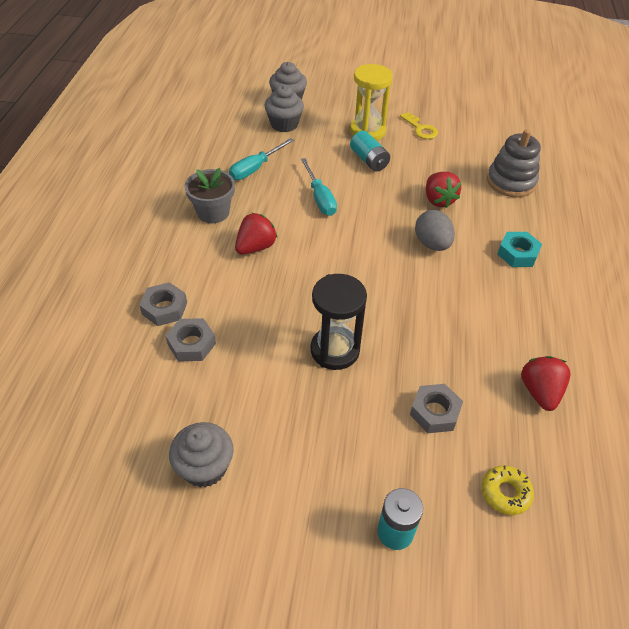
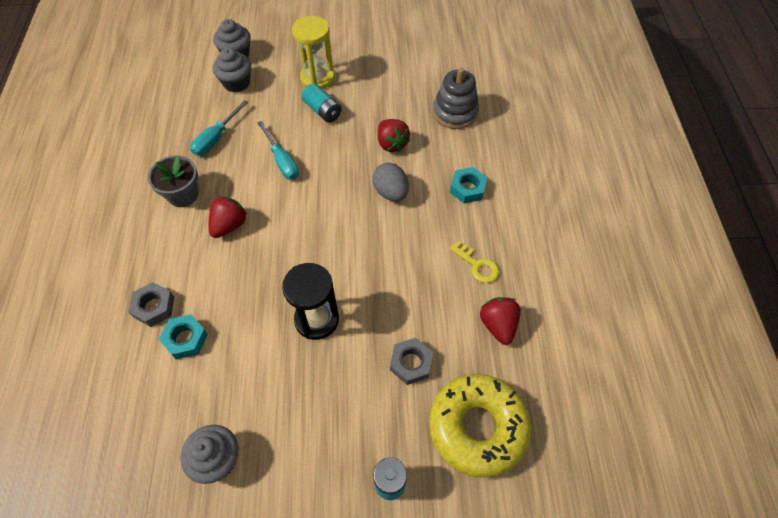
camera: 10 degrees left, 10 degrees up
(192, 344) = (185, 339): grey nut -> turquoise nut
(420, 129) = (367, 67): yellow key -> yellow key (477, 265)
(505, 493) = (477, 427): yellow donut -> yellow donut, size x2.30

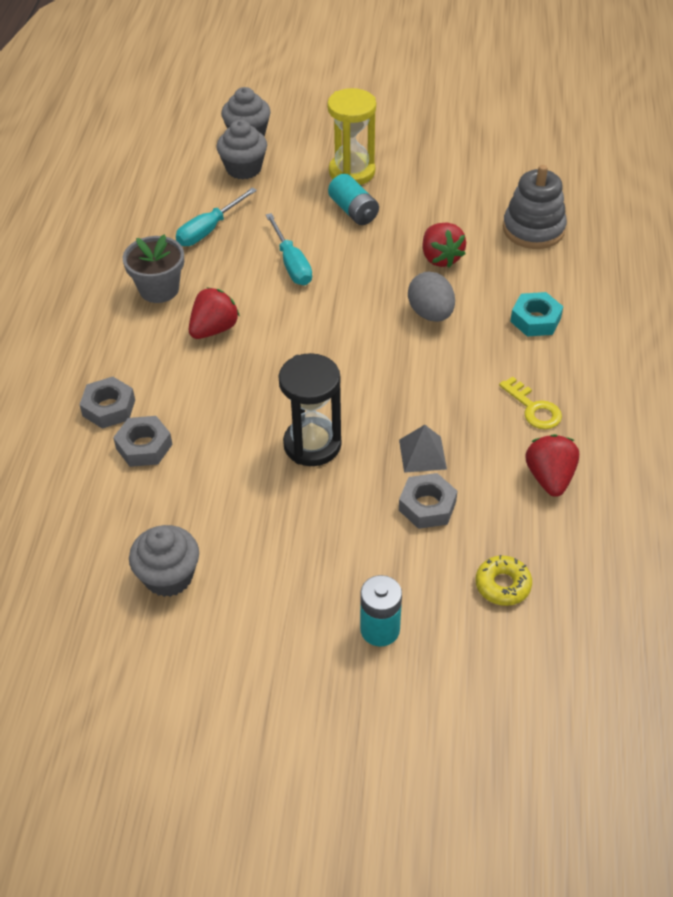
camera: 10 degrees right, 10 degrees down
(185, 339) = (144, 446): turquoise nut -> grey nut
(401, 317) = (422, 454): none -> grey pyramid
(477, 427) = (502, 585): yellow donut -> yellow donut, size x0.43

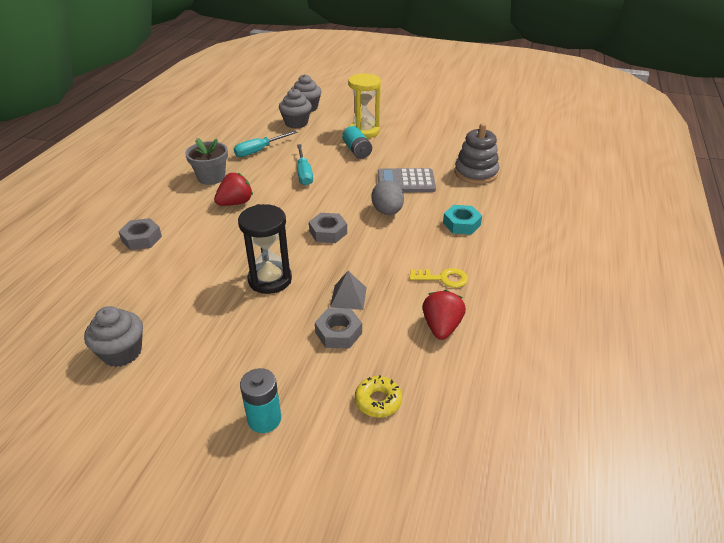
camera: 10 degrees right, 10 degrees down
(144, 446) = (152, 265): grey nut -> grey nut (328, 232)
(440, 258) = (406, 181): red strawberry -> grey calculator
(533, 408) = (443, 278): yellow key -> yellow key turned 60 degrees counterclockwise

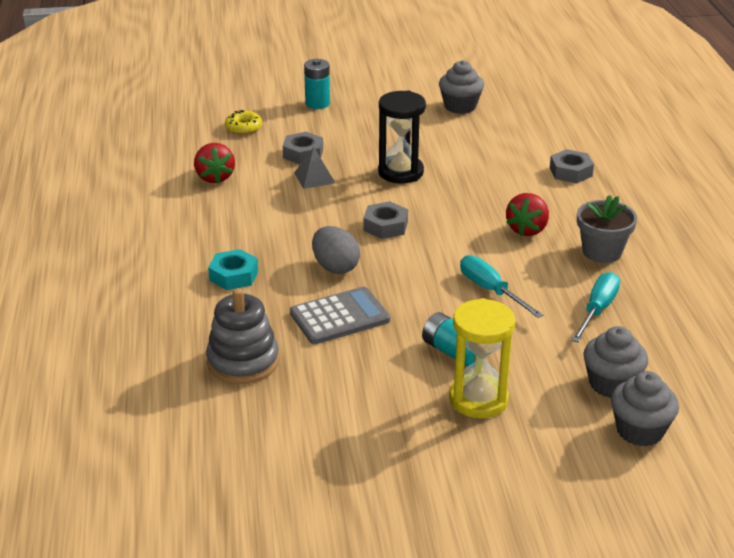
camera: 155 degrees right, 5 degrees down
(443, 278) = (230, 214): yellow key -> none

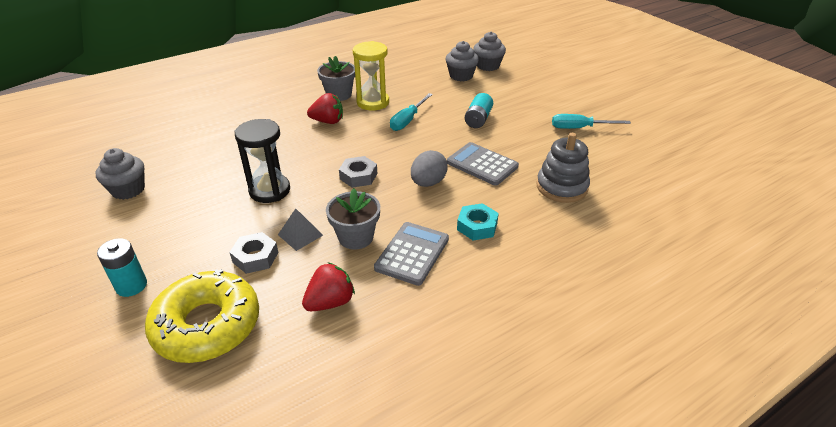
camera: 115 degrees left, 5 degrees up
(232, 228) = (412, 254): none -> grey calculator
(243, 127) = (207, 325): yellow donut -> yellow donut, size x2.30
(284, 204) = (356, 237): none -> grey flower pot
(478, 399) = (509, 105): yellow hourglass -> yellow hourglass (373, 102)
(570, 172) = (238, 119): grey nut -> none
(597, 310) = (401, 87): turquoise screwdriver -> turquoise screwdriver (579, 128)

